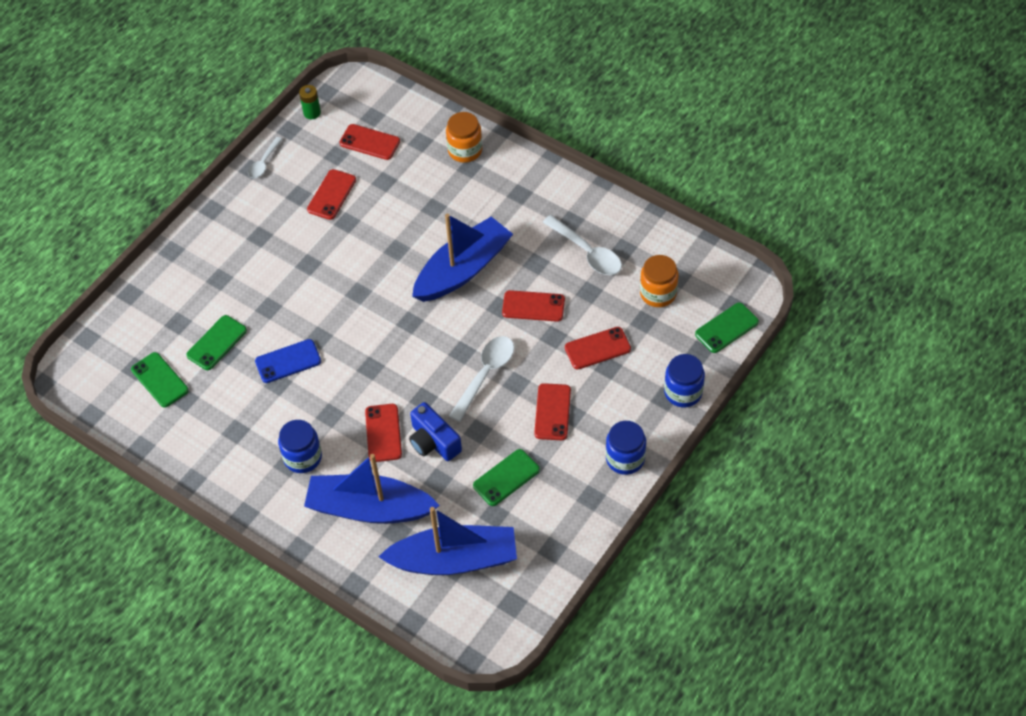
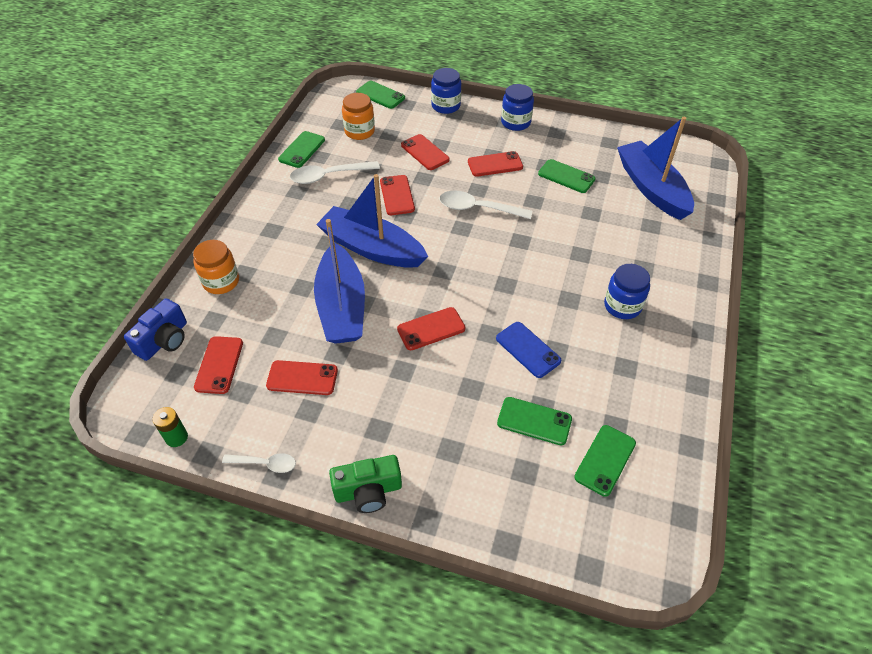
camera: 110 degrees left, 5 degrees down
(211, 220) = (368, 491): none -> green camera
(369, 508) = (642, 247): blue boat -> blue boat (342, 306)
(383, 433) = (567, 257): red phone -> red phone (431, 329)
(433, 441) = (558, 224): blue camera -> blue camera (164, 340)
(587, 252) = (329, 176): white spoon -> white spoon turned 135 degrees counterclockwise
(641, 234) = (302, 150): none -> green phone

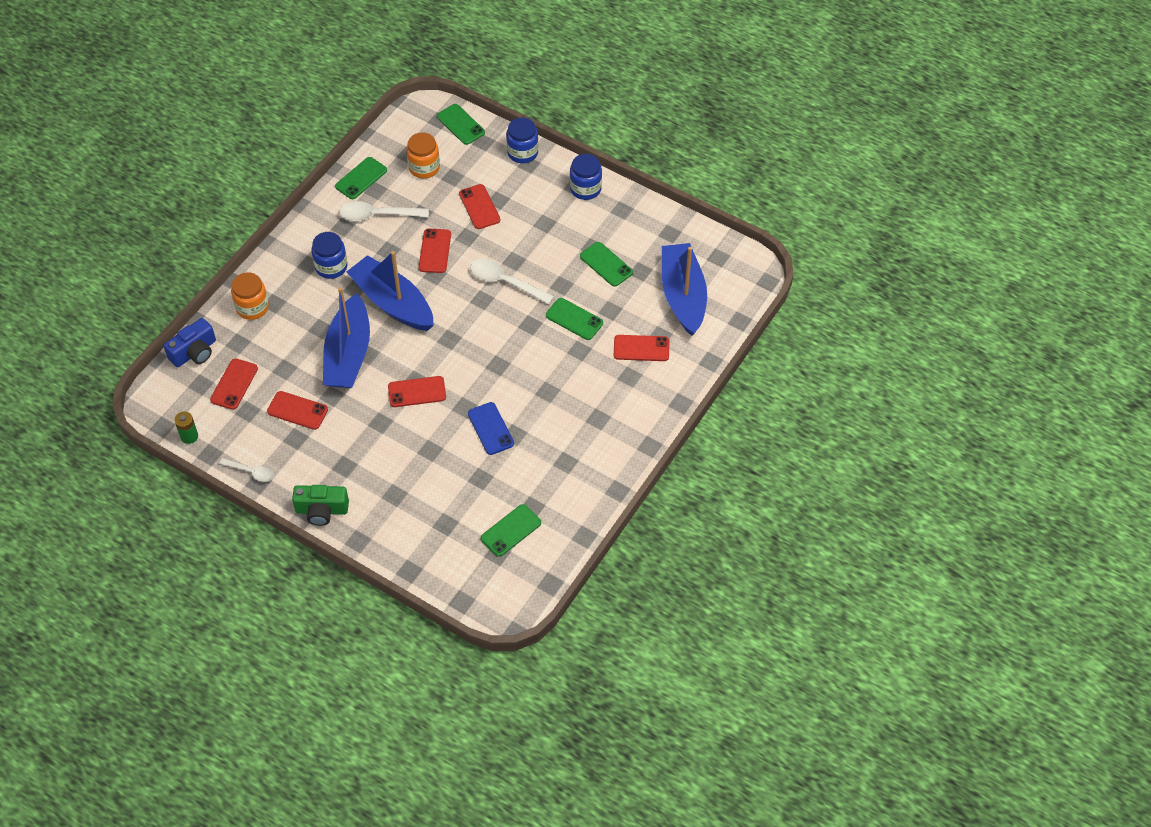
camera: 15 degrees right, 5 degrees up
(495, 164) = (542, 235): red phone -> red phone (641, 348)
(534, 421) = (469, 488): green phone -> green phone (574, 319)
(622, 306) = (591, 408): blue jar -> blue jar (331, 267)

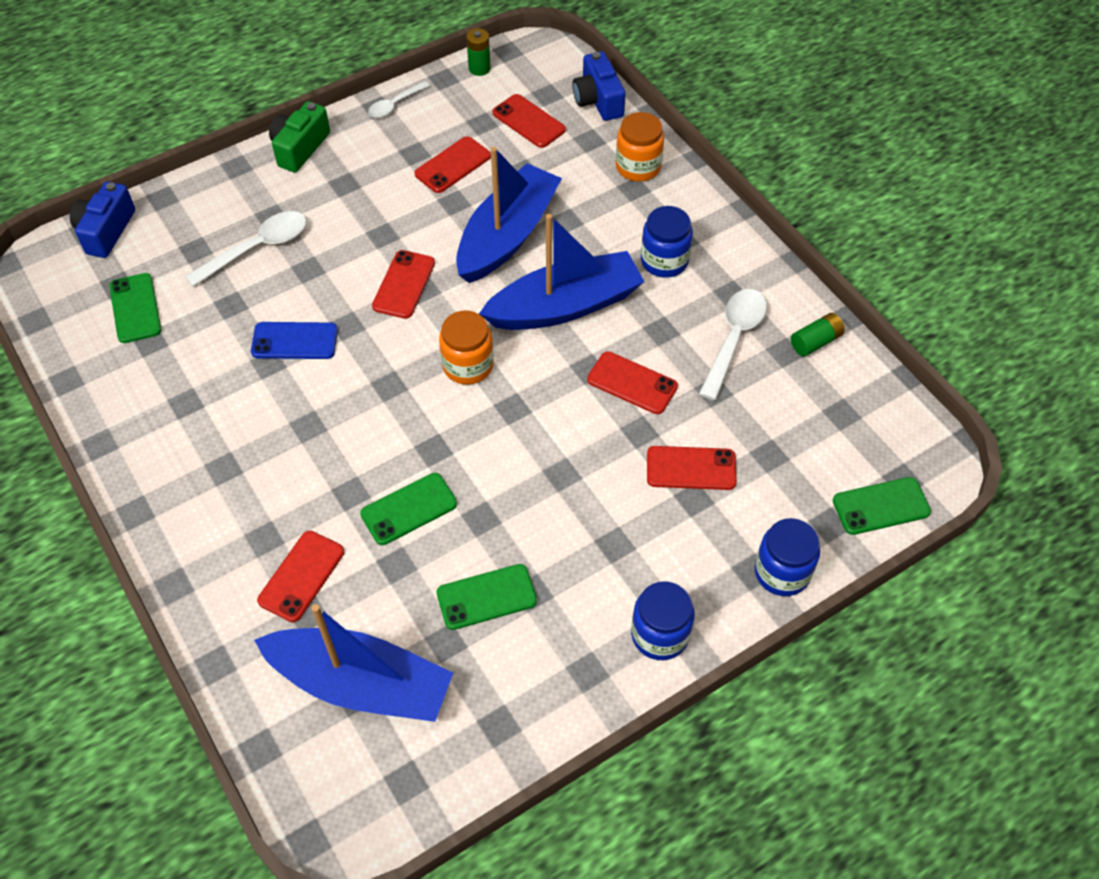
camera: 115 degrees right, 0 degrees up
(348, 354) = (507, 235): blue boat -> blue boat turned 90 degrees clockwise
(361, 178) = (815, 342): green phone -> green battery
(424, 167) = (805, 425): orange jar -> orange jar (468, 365)
(456, 588) = (106, 231): none -> blue camera
(506, 282) = (527, 448): white spoon -> white spoon (257, 248)

